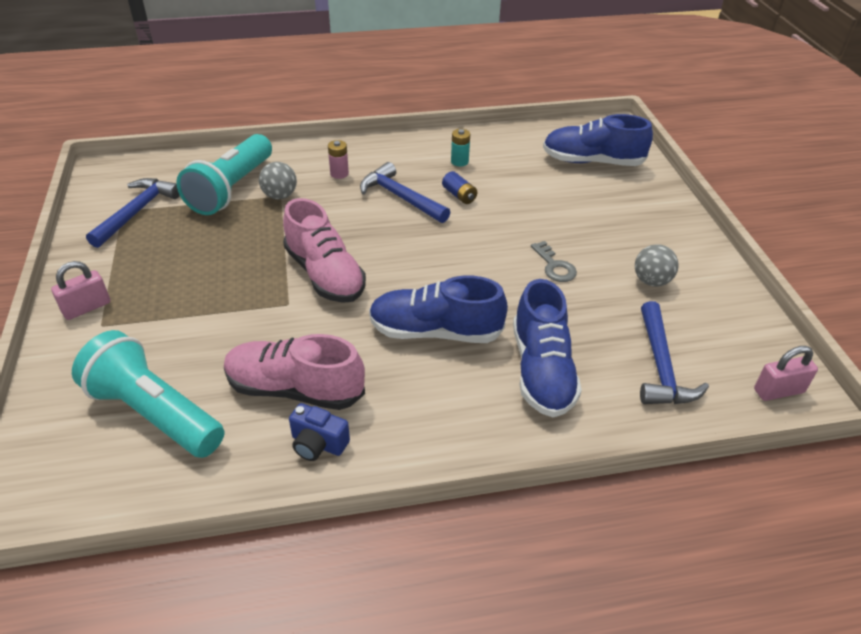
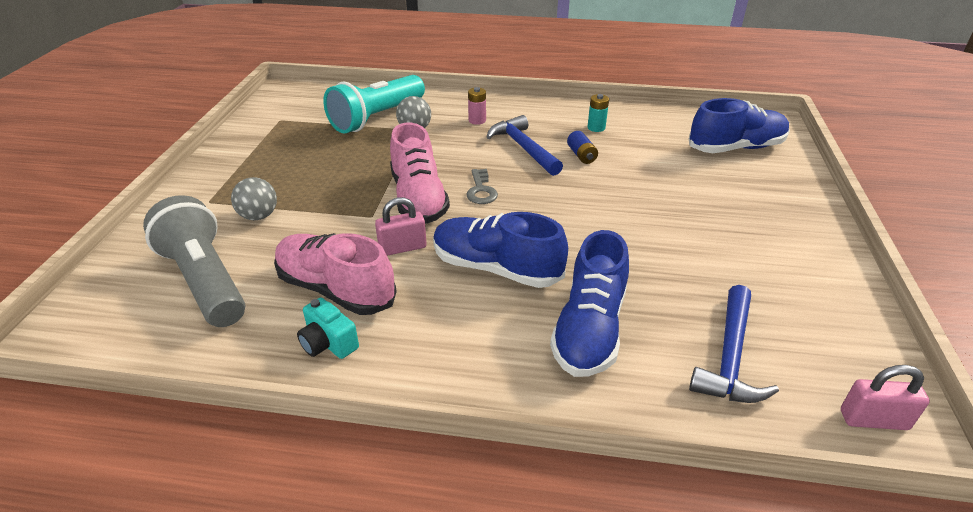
camera: 20 degrees right, 5 degrees down
(87, 308) = (206, 186): pink padlock -> pink padlock (402, 248)
(137, 212) = (290, 122): blue hammer -> none
(154, 413) = (205, 281): turquoise flashlight -> grey flashlight
(318, 444) = (328, 343): blue camera -> turquoise camera
(554, 266) = (650, 234): grey key -> grey key (481, 190)
(592, 161) = (735, 148): blue shoe -> blue shoe turned 135 degrees clockwise
(651, 281) = (755, 269): grey ball -> grey ball (259, 216)

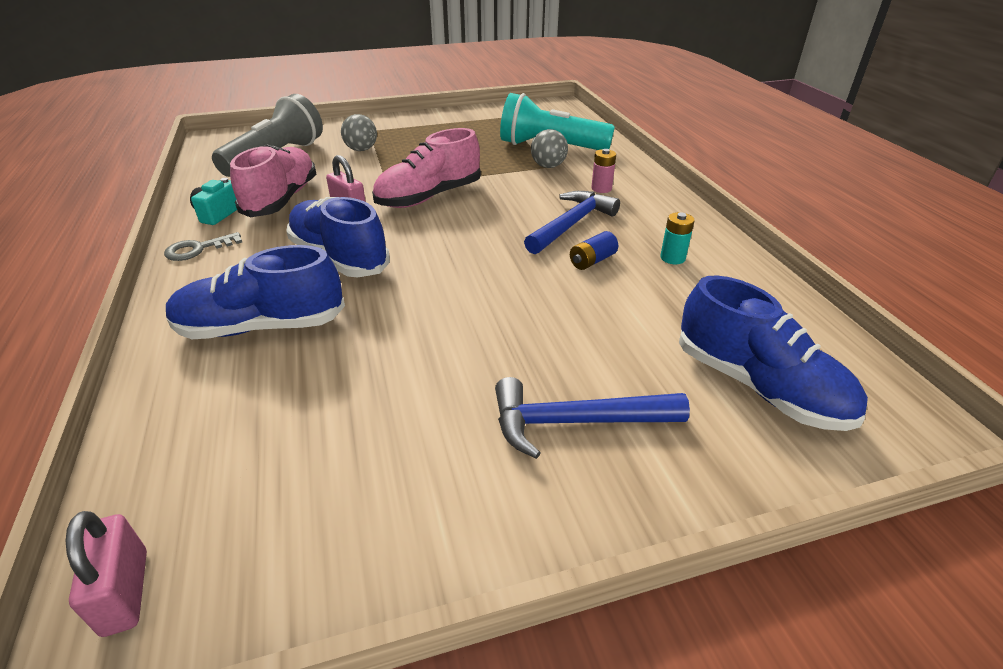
camera: 65 degrees right, 0 degrees up
(481, 190) = (466, 221): grey key -> grey key (198, 249)
(496, 268) = (339, 257): blue shoe -> blue shoe turned 45 degrees counterclockwise
(730, 357) = (234, 434): blue hammer -> blue hammer (575, 422)

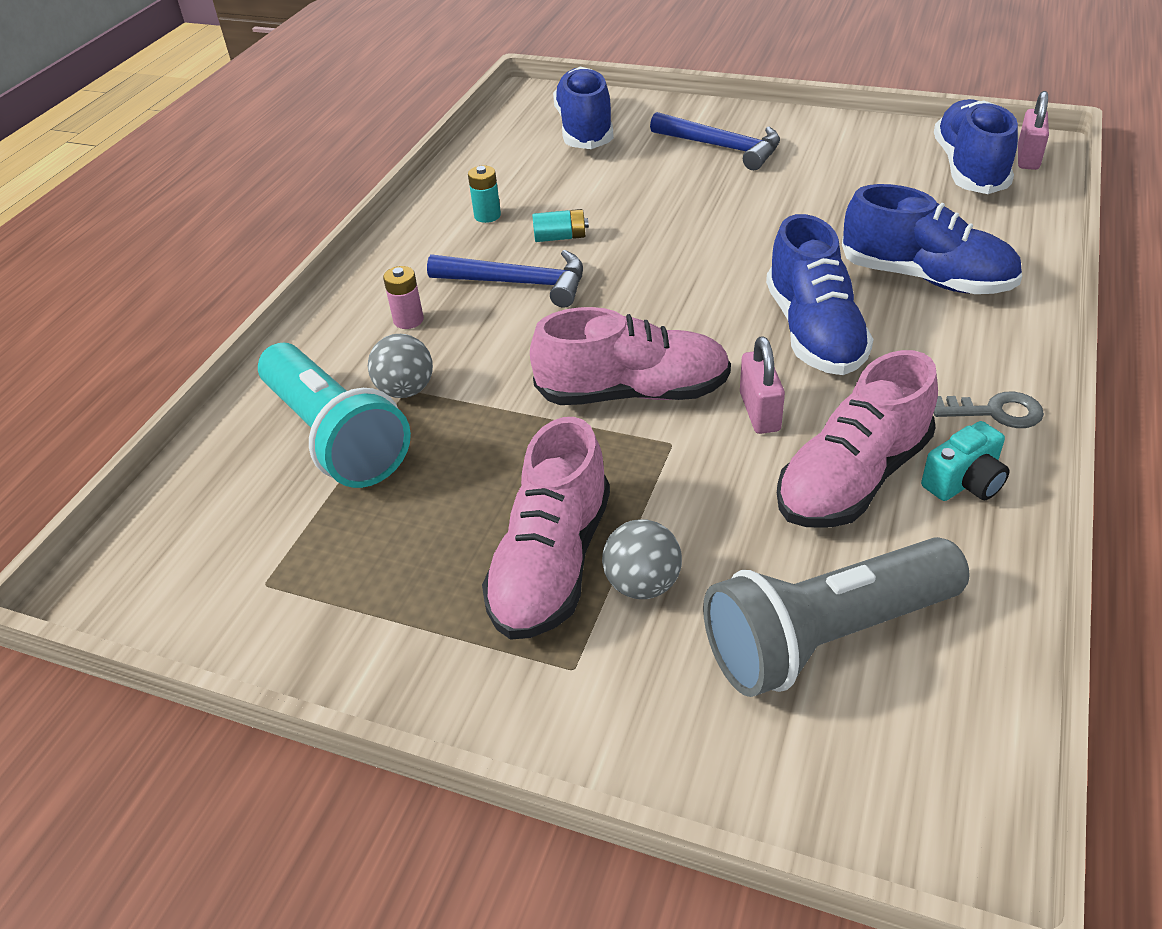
camera: 140 degrees left, 5 degrees up
(226, 518) = (969, 168): none -> blue shoe
(404, 145) = (551, 563): none -> pink shoe
(571, 224) = (519, 283): blue hammer -> blue hammer turned 150 degrees counterclockwise
(592, 261) = (560, 237): blue battery -> turquoise battery

